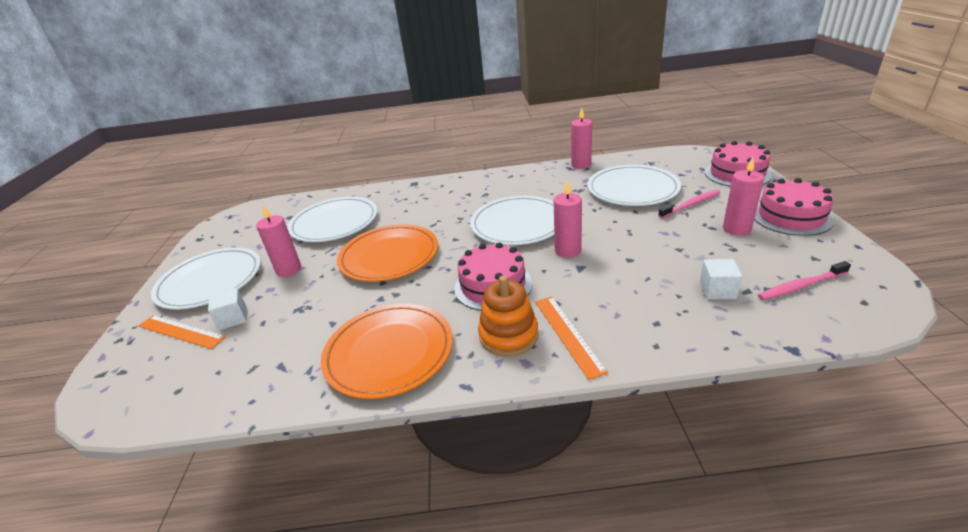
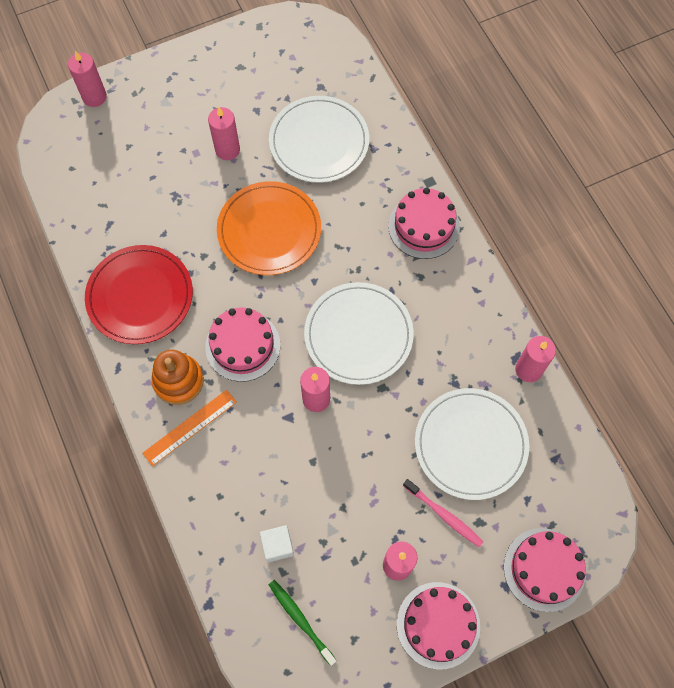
camera: 65 degrees right, 35 degrees up
(120, 355) = (94, 97): none -> pink candle
(181, 331) = (128, 120): orange ruler -> none
(210, 281) = (195, 92): white plate -> none
(233, 318) = (151, 150): white cube -> none
(389, 352) = (140, 296): orange plate -> red plate
(446, 189) = (424, 226): none -> pink cake
(800, 286) = (300, 620): pink toothbrush -> green toothbrush

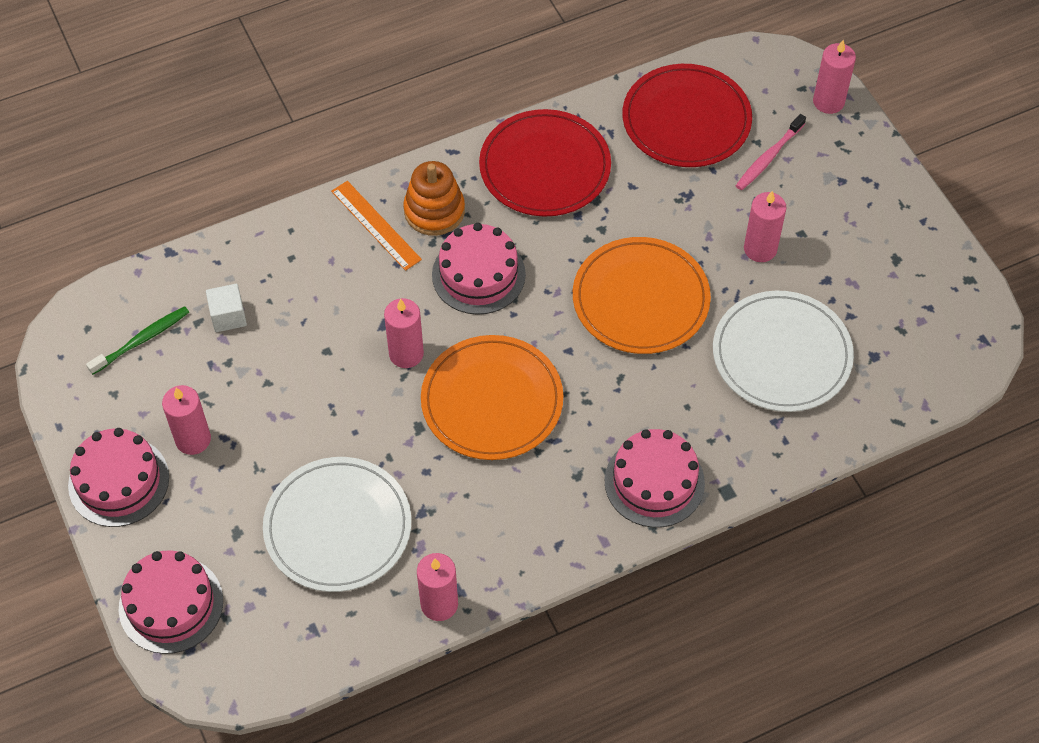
camera: 90 degrees right, 10 degrees down
(102, 193) = (686, 120): none -> red plate
(358, 335) = (492, 401): white plate -> orange plate
(444, 515) = (249, 493): pink toothbrush -> pink toothbrush (768, 157)

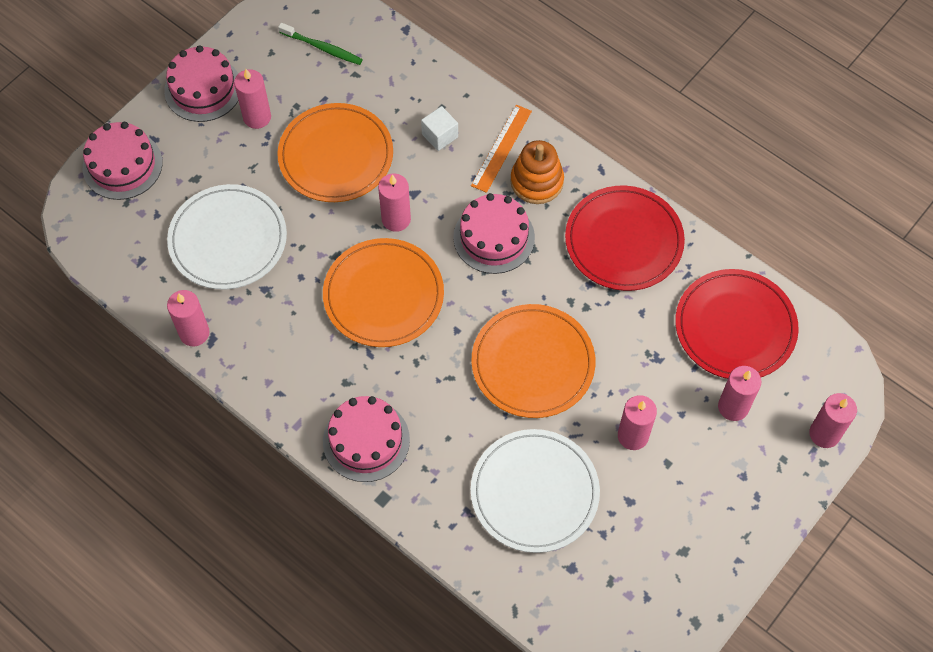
camera: 65 degrees right, 5 degrees up
(228, 316) = (369, 91): white cube -> white cube (440, 136)
(292, 380) = (336, 156): none -> orange plate
(768, 157) = (733, 407): pink toothbrush -> pink candle

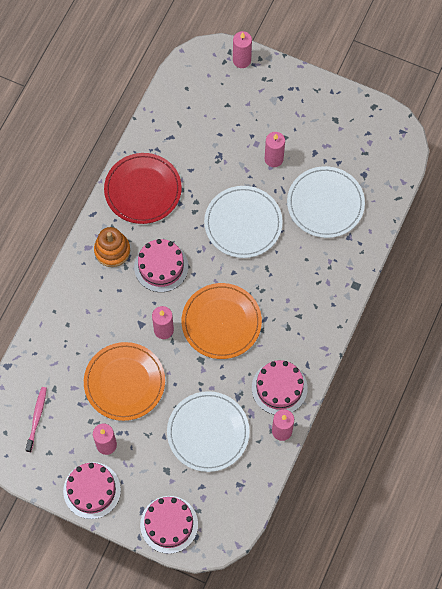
camera: 105 degrees left, 5 degrees up
(322, 48) = (37, 418): green toothbrush -> pink toothbrush
(366, 440) = (322, 305): pink cake -> pink cake (279, 388)
(440, 136) = (91, 319): white cube -> none
(501, 148) = (91, 278): orange ruler -> none
(533, 363) = (243, 223): orange plate -> white plate
(733, 407) = (239, 109): pink candle -> none
(735, 327) = (186, 117): red plate -> none

